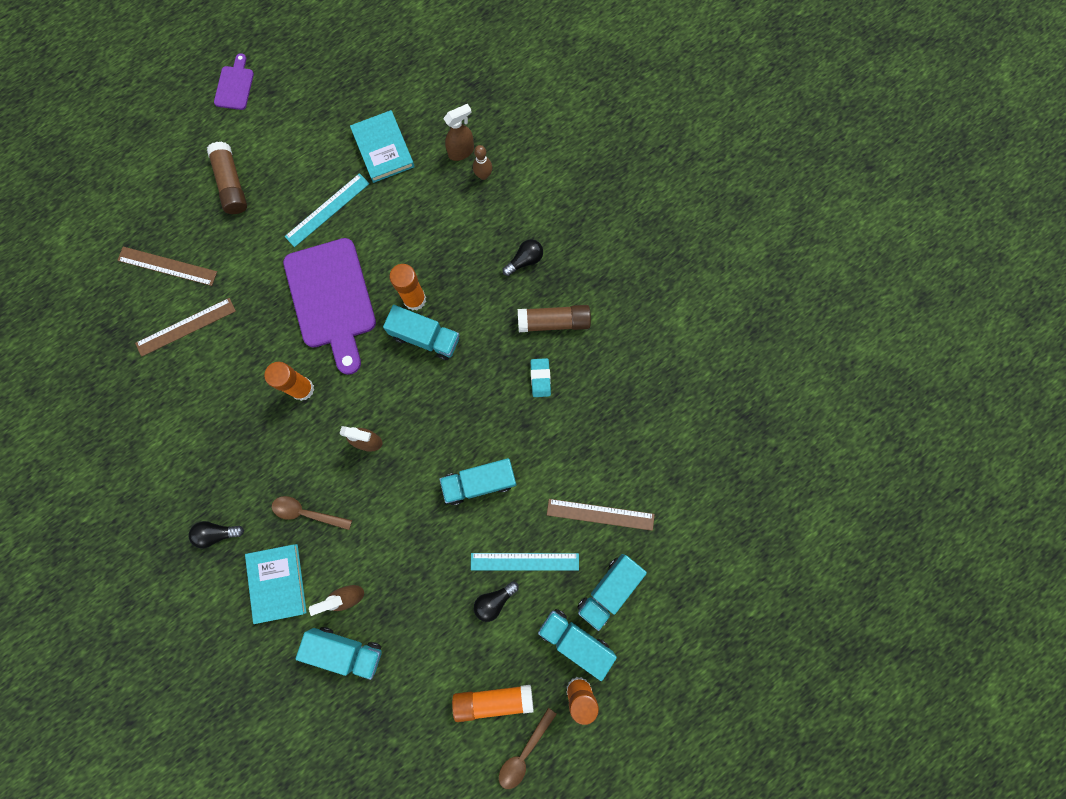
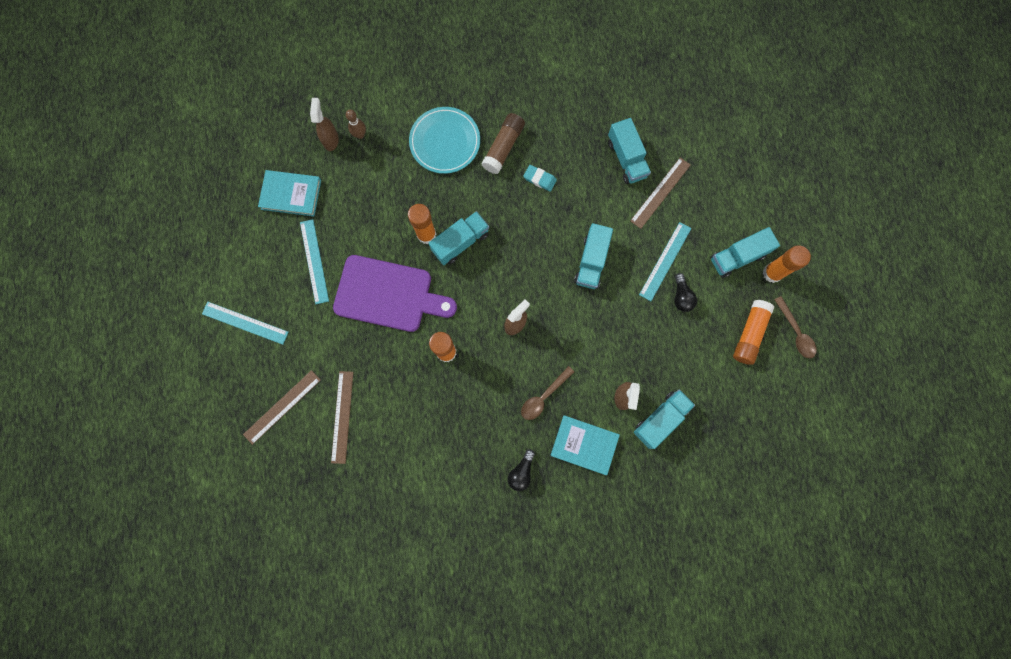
camera: 60 degrees left, 0 degrees up
(232, 184) = (245, 323): brown glue stick -> turquoise ruler
(235, 85) = (161, 278): purple cutting board -> none
(525, 260) = (445, 142): black light bulb -> turquoise plate
(609, 590) = (715, 216): turquoise truck -> turquoise truck (626, 159)

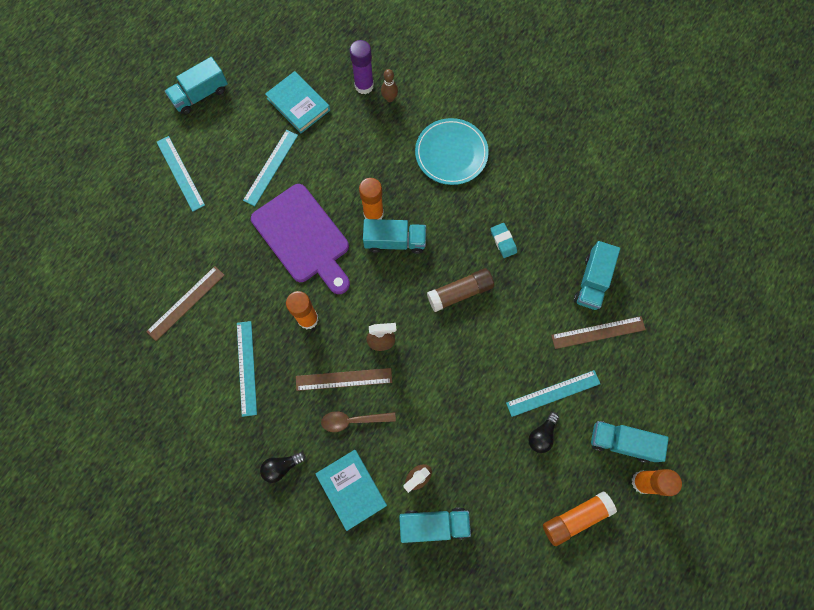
camera: 40 degrees right, 5 degrees down
(282, 407) = (150, 258): brown ruler -> brown ruler (344, 379)
(331, 140) = (364, 86): brown spray bottle -> purple glue stick
(432, 425) = (246, 368): none -> turquoise ruler
(503, 147) = (495, 193): brown glue stick -> brown glue stick (460, 292)
(591, 262) = (488, 342): turquoise truck -> turquoise truck (200, 95)
(795, 332) = (620, 552): brown spoon -> none

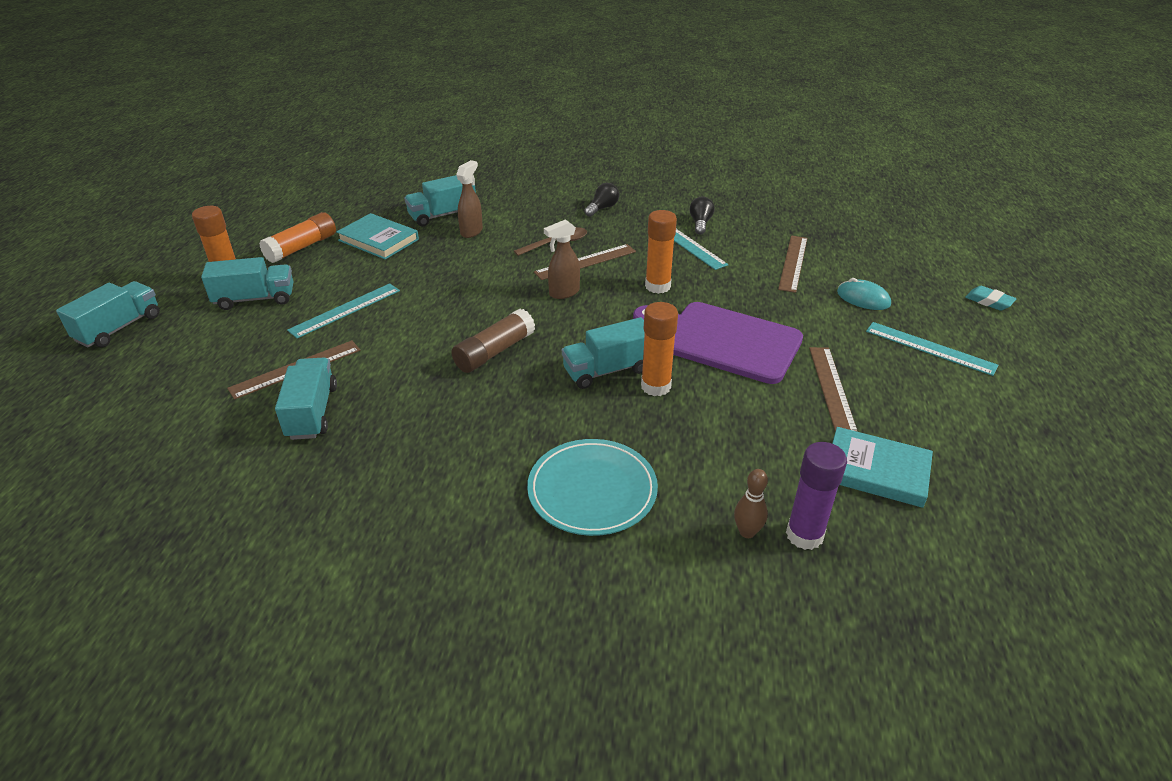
camera: 155 degrees right, 35 degrees down
(174, 238) = (863, 298): none -> turquoise mouse
(200, 95) = (1019, 432): turquoise truck -> turquoise truck (119, 328)
(271, 167) = (832, 388): turquoise ruler -> brown ruler
(351, 489) = (530, 213): turquoise book -> turquoise book (378, 240)
(503, 241) = (458, 414): turquoise eraser -> turquoise eraser (989, 301)
(542, 435) = (351, 282): black light bulb -> black light bulb (700, 223)

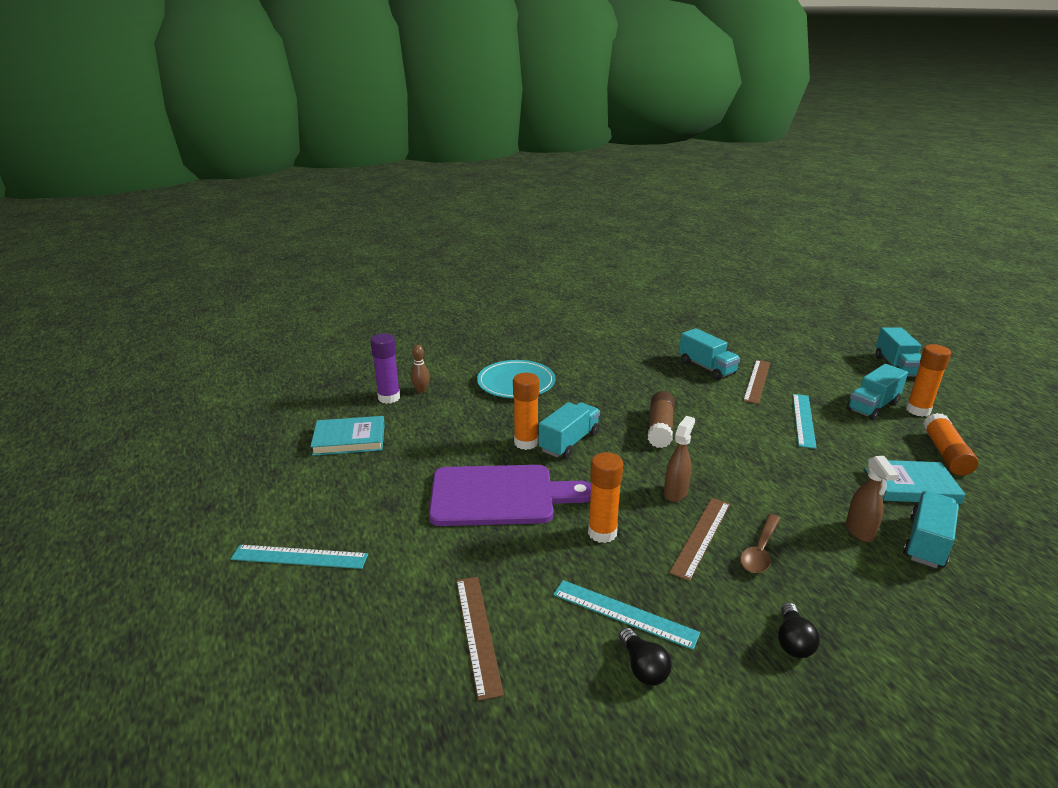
camera: 150 degrees right, 10 degrees down
(832, 388) = (391, 484): brown ruler -> none
(863, 298) = (376, 602): turquoise mouse -> none
(989, 301) = (210, 662): turquoise eraser -> none

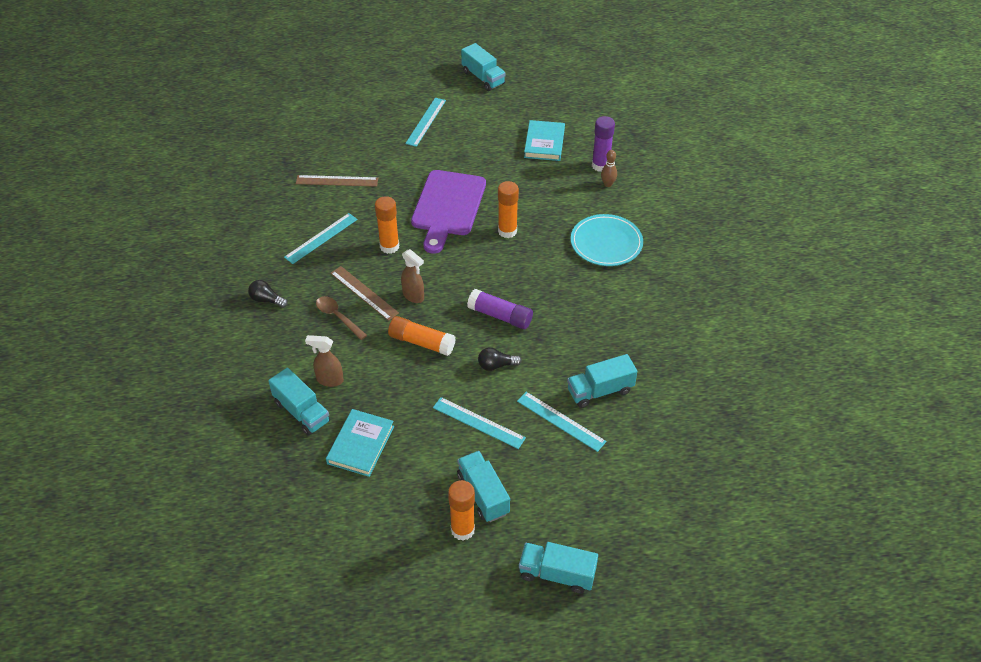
camera: 105 degrees right, 20 degrees up
(569, 442) = (499, 255): turquoise truck -> turquoise truck (483, 78)
(643, 667) = (284, 235): black light bulb -> black light bulb (496, 365)
(660, 428) = (500, 316): brown glue stick -> purple glue stick
(757, 381) = (561, 421): brown ruler -> turquoise ruler
(945, 454) = (389, 501): orange glue stick -> orange glue stick (421, 342)

